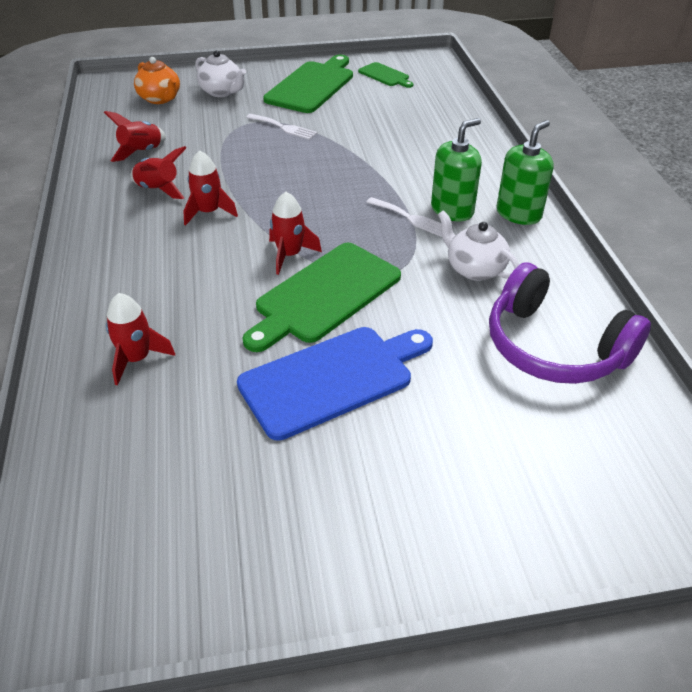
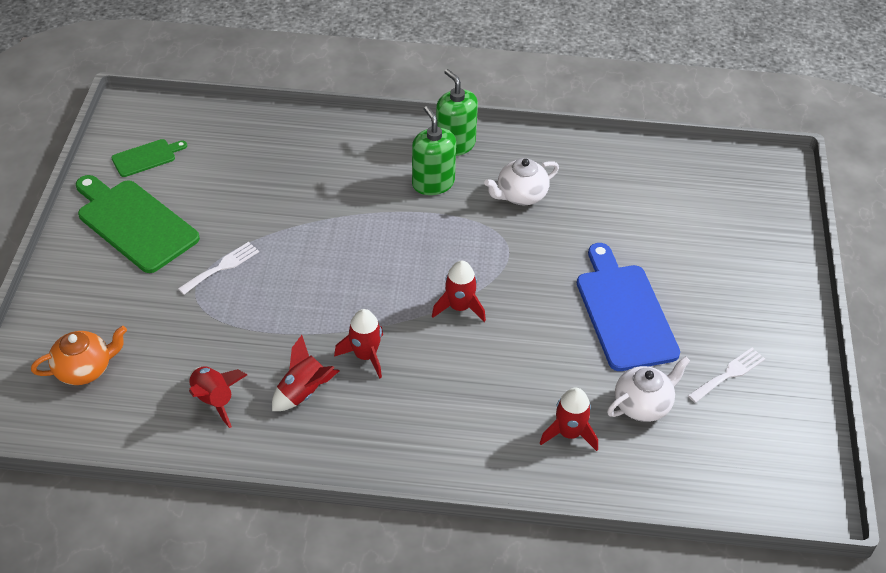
camera: 75 degrees left, 5 degrees up
(222, 92) = (101, 306): white teapot -> white teapot (643, 404)
(324, 295) = (524, 296): green cutting board -> none
(411, 218) = (435, 213): white fork -> white fork (729, 374)
(553, 347) = (623, 183): purple headphones -> none

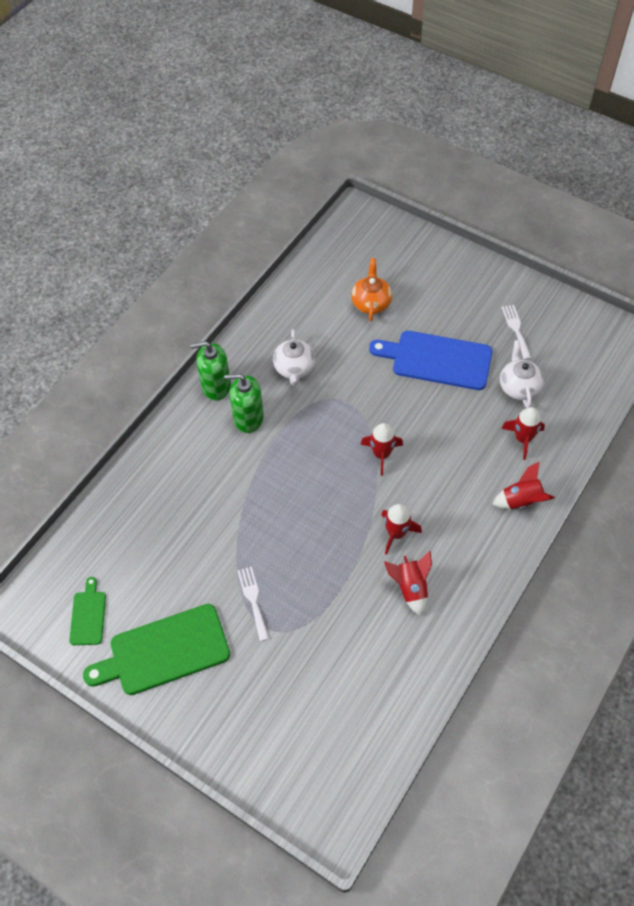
camera: 60 degrees left, 10 degrees up
(85, 369) = (309, 742): orange teapot -> orange teapot (371, 303)
(214, 400) = (388, 653): red rocket -> red rocket (521, 501)

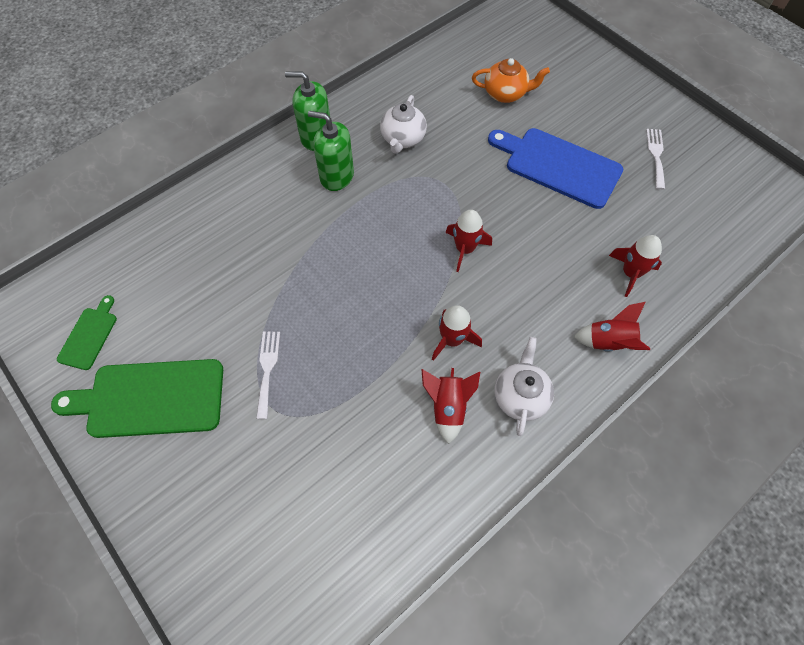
camera: 15 degrees right, 5 degrees up
(371, 303) = (505, 94): orange teapot -> orange teapot turned 75 degrees clockwise
(518, 387) = (642, 216): white teapot -> white teapot (520, 396)

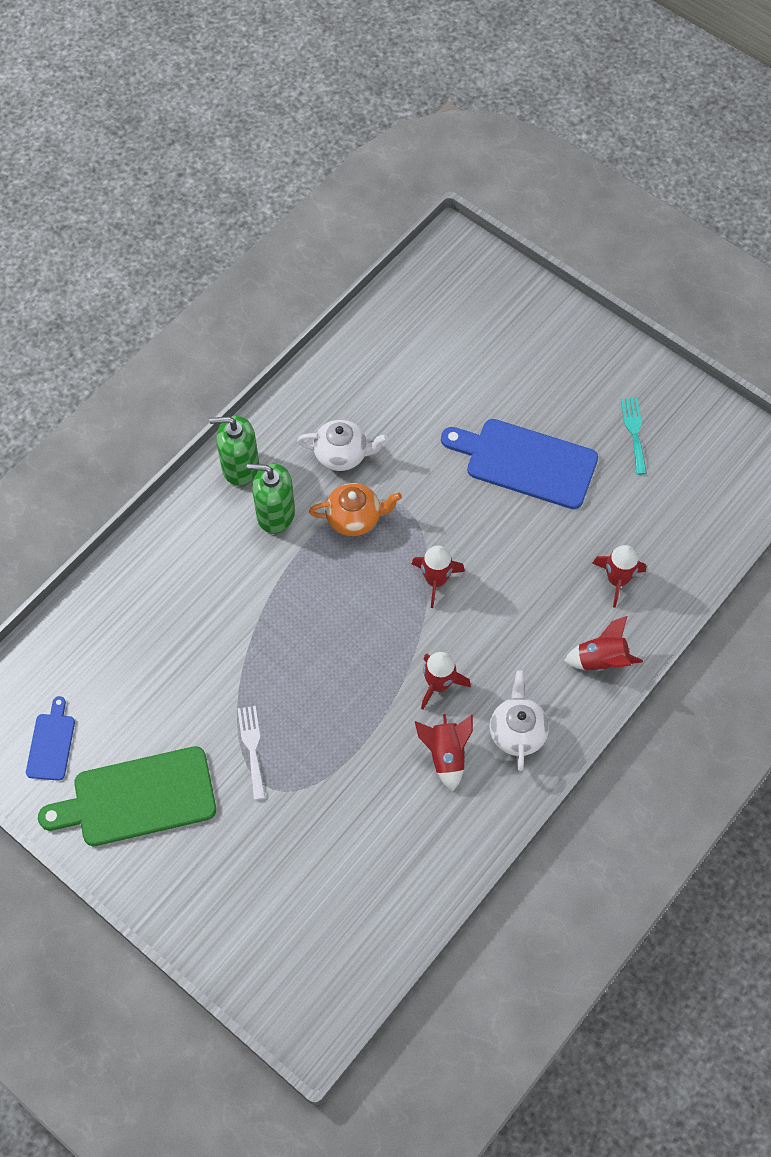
camera: 10 degrees left, 0 degrees up
(89, 335) = (51, 743): green cutting board -> blue cutting board
(403, 139) = (342, 454): white teapot -> white teapot turned 90 degrees counterclockwise
(505, 94) = (453, 375): orange teapot -> orange teapot (355, 518)
(656, 155) = (634, 432): white fork -> turquoise fork

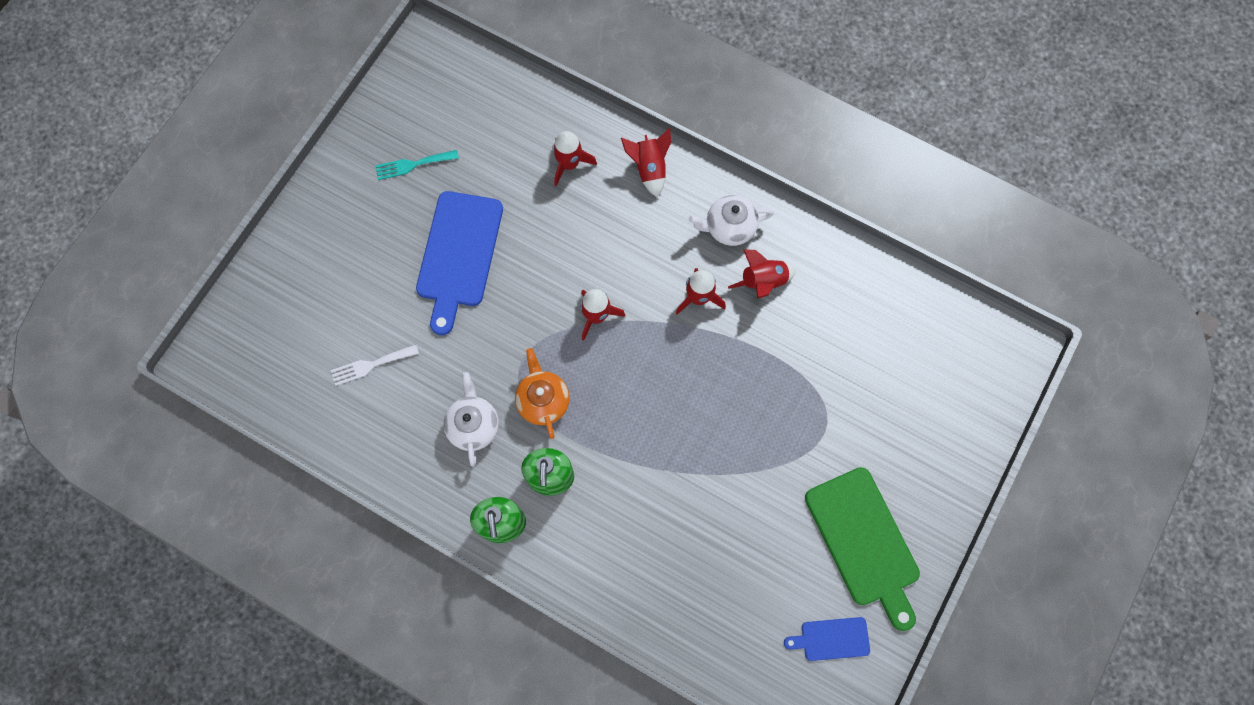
camera: 100 degrees left, 10 degrees up
(252, 747) = (793, 448): white fork -> white fork (371, 365)

